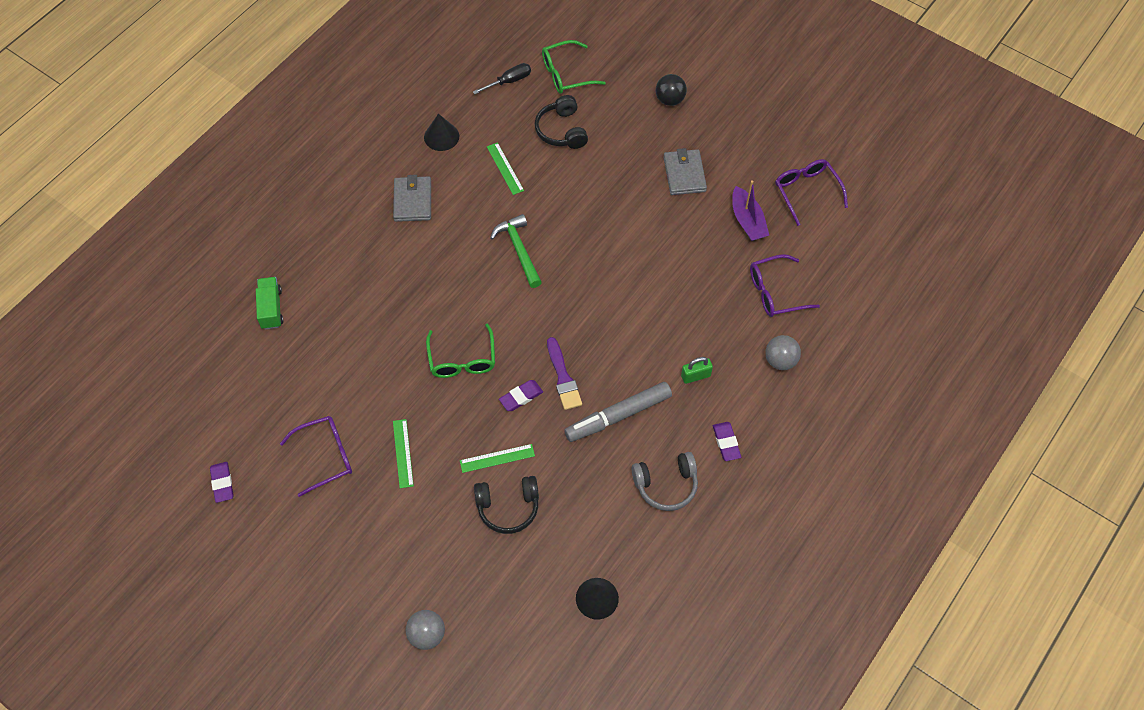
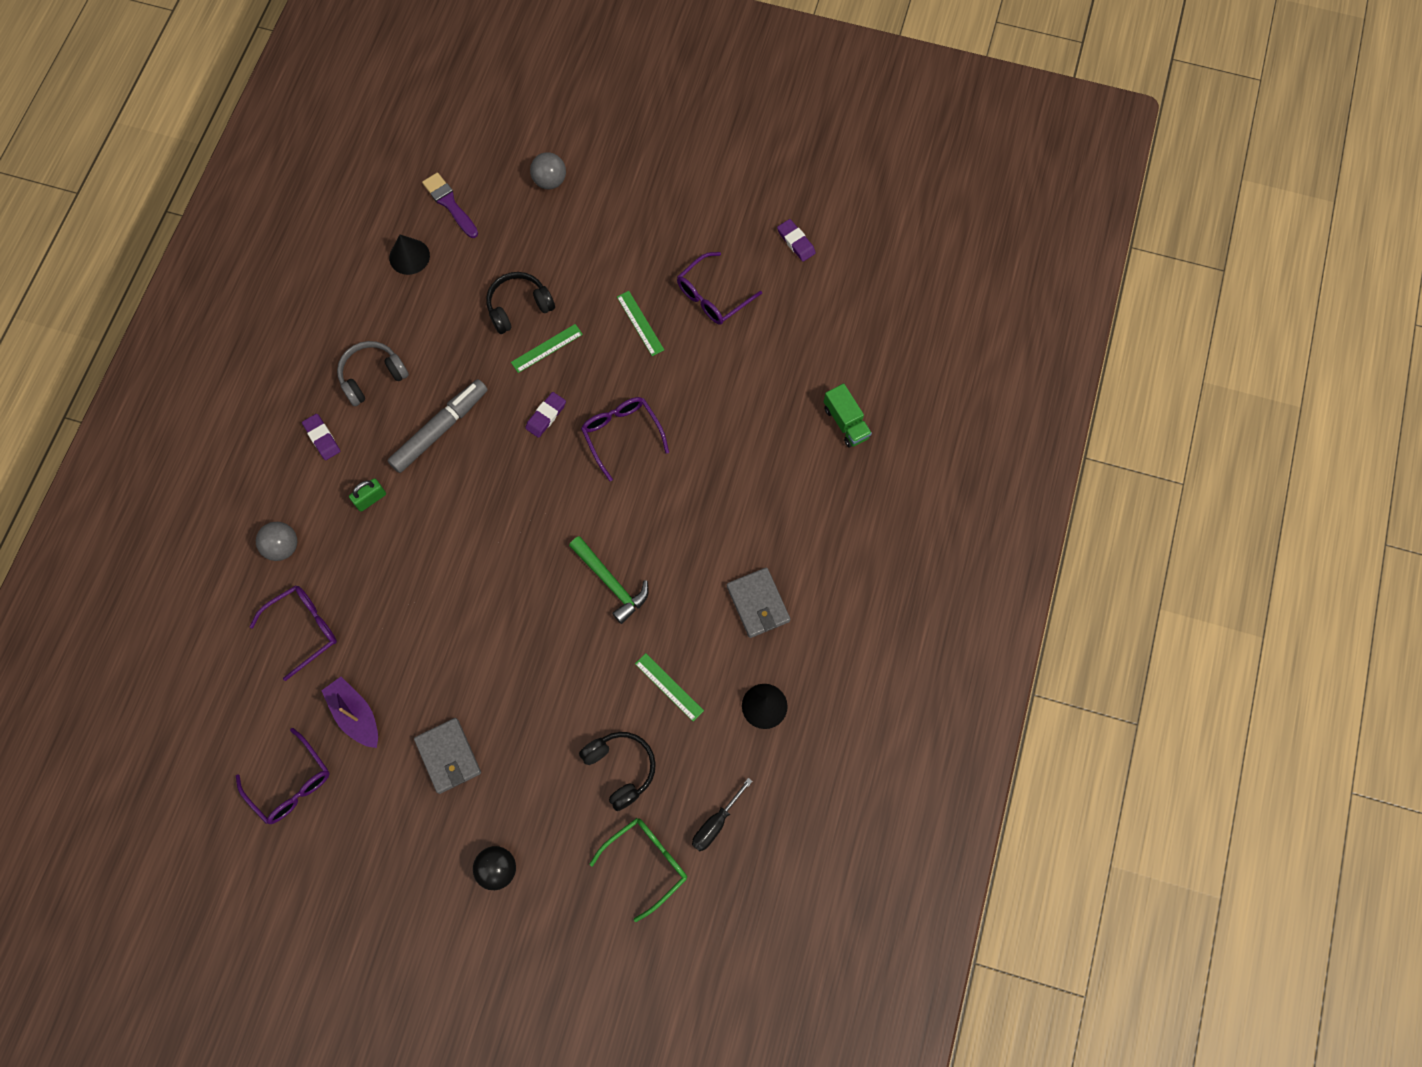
camera: 160 degrees right, 10 degrees up
(462, 360) = (622, 435): green glasses -> purple glasses
(563, 377) = (510, 451): purple brush -> purple brush (449, 204)

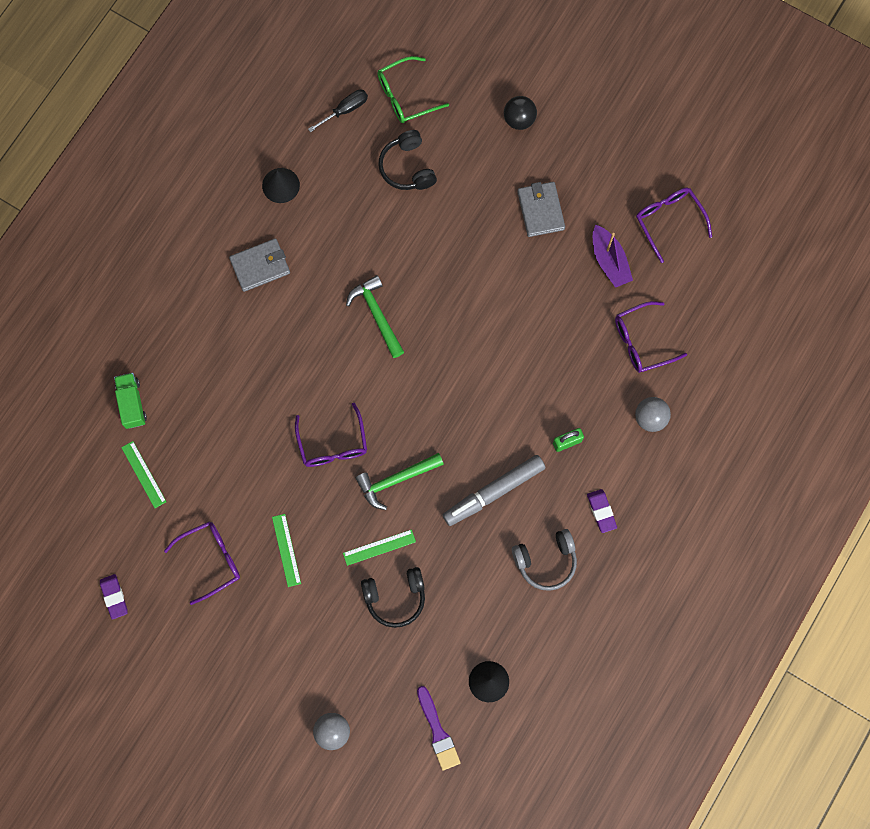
camera: 165 degrees left, 5 degrees up
(546, 416) = (396, 480): purple eraser -> green hammer
(669, 687) = (352, 219): green ruler -> green ruler (144, 474)
(758, 604) = (260, 266): grey wallet -> grey wallet turned 75 degrees clockwise

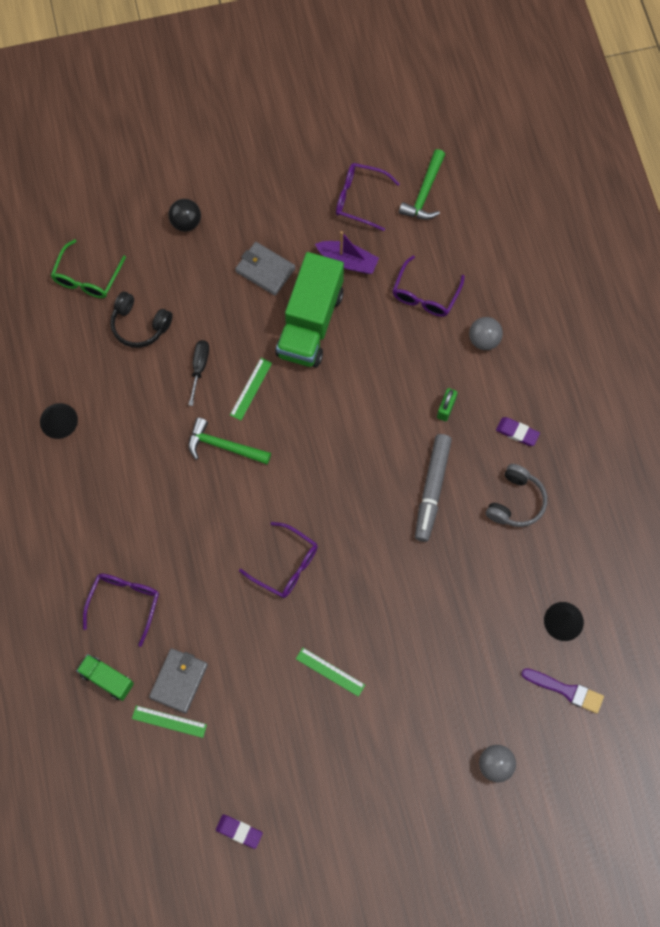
camera: 45 degrees left, 5 degrees down
(211, 560) = (283, 733): purple glasses -> purple glasses (124, 603)
(260, 266) = (102, 491): grey wallet -> grey wallet (179, 681)
(345, 110) = (52, 326): black screwdriver -> black screwdriver (199, 368)
(379, 547) = (393, 604): green ruler -> green ruler (251, 389)
(395, 597) = (441, 628): black headphones -> none
(396, 480) = (356, 547): green hammer -> green hammer (424, 192)
(532, 282) = (310, 323): none -> green truck

